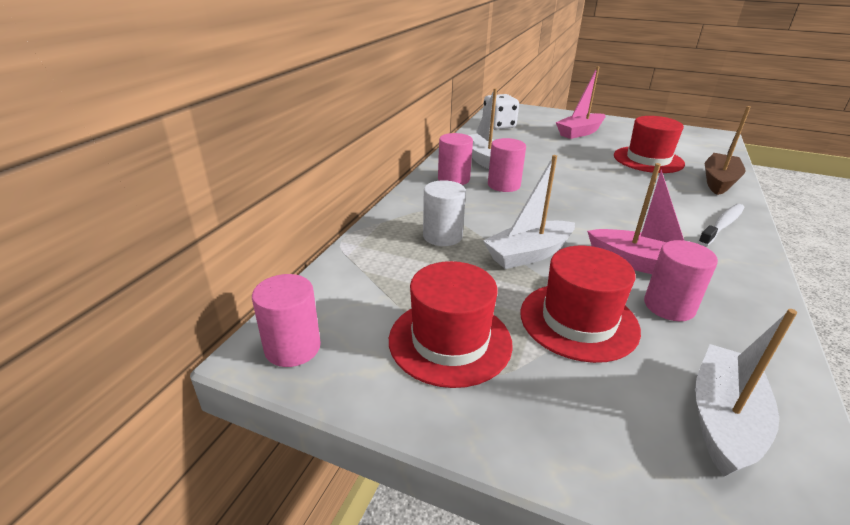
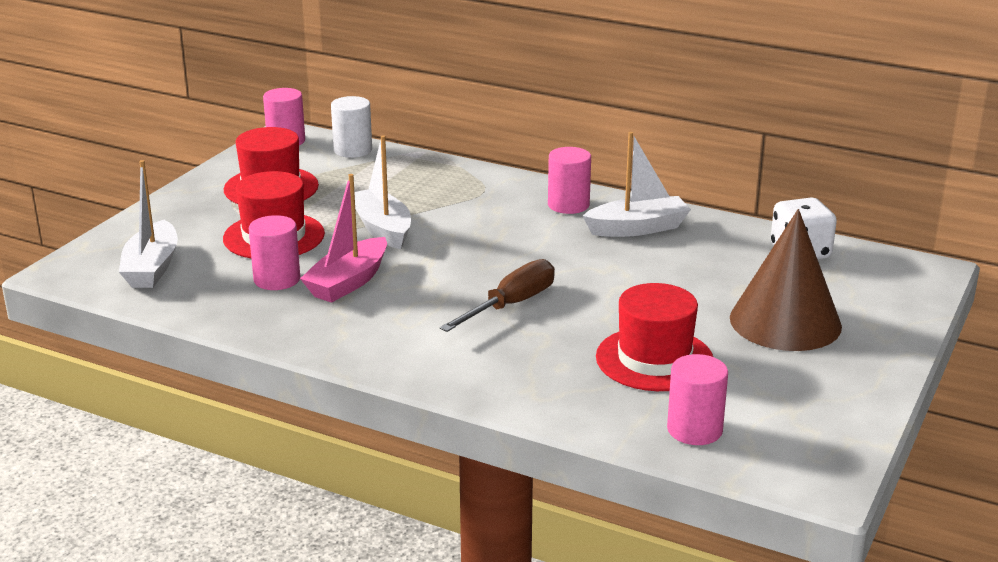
camera: 95 degrees right, 5 degrees down
(442, 236) = (426, 192): white cylinder -> white cylinder (353, 150)
(504, 185) = (550, 233): pink cylinder -> pink cylinder (694, 430)
(580, 132) = (785, 322): pink boat -> brown cone
(621, 197) = (510, 305): none -> brown screwdriver
(719, 181) = (564, 401): brown boat -> none
(722, 225) = (421, 357): white toothbrush -> none
(723, 419) = (152, 268): white boat -> white boat turned 60 degrees clockwise

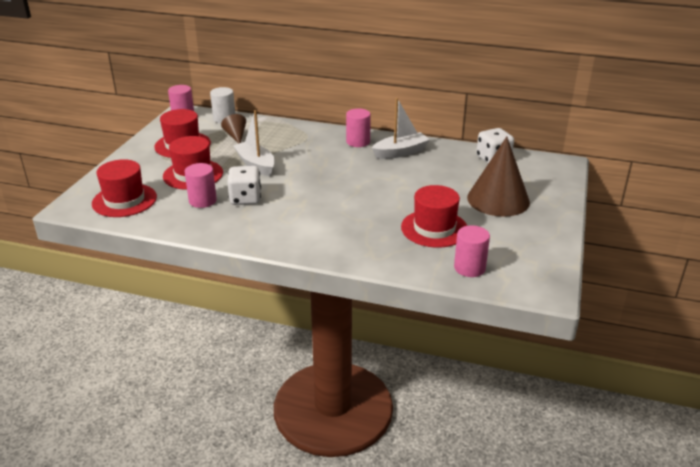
camera: 10 degrees left, 5 degrees up
(152, 268) = (124, 200): white boat -> red hat
(348, 282) = (245, 199): pink boat -> white dice
(363, 179) = (236, 136): none -> brown cone
(510, 305) = (344, 204): brown screwdriver -> none

